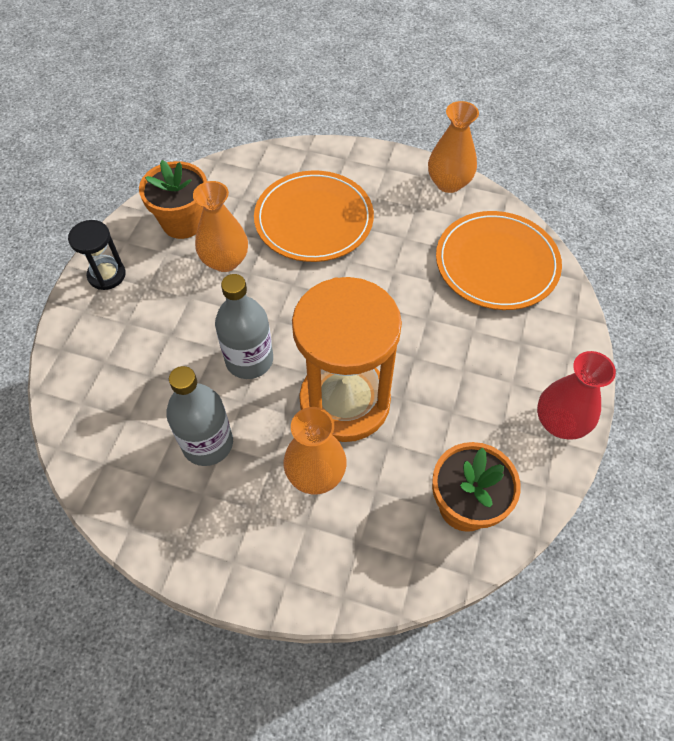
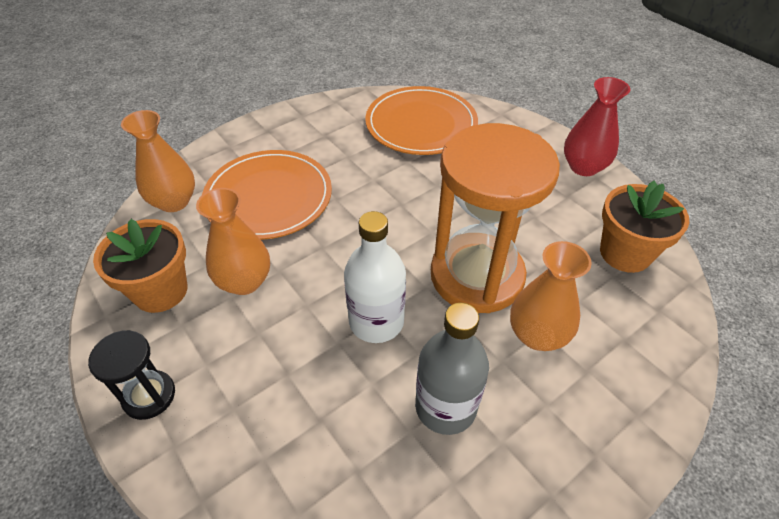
camera: 55 degrees left, 10 degrees down
(249, 360) = (376, 321): grey bottle -> white bottle
(448, 183) = (322, 108): orange vase -> orange vase (174, 202)

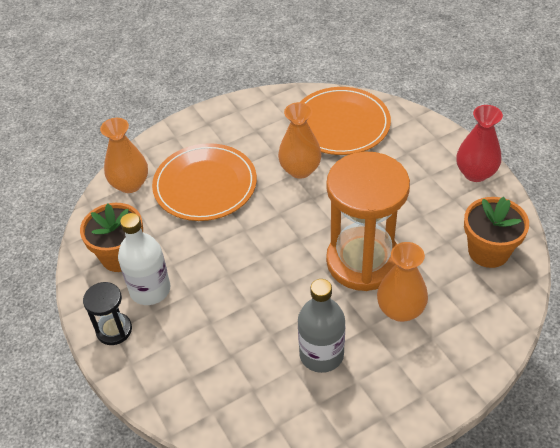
camera: 10 degrees right, 0 degrees up
(244, 281) = (183, 253): orange vase -> orange vase (300, 170)
(376, 321) = (279, 291): white bottle -> white bottle (150, 290)

